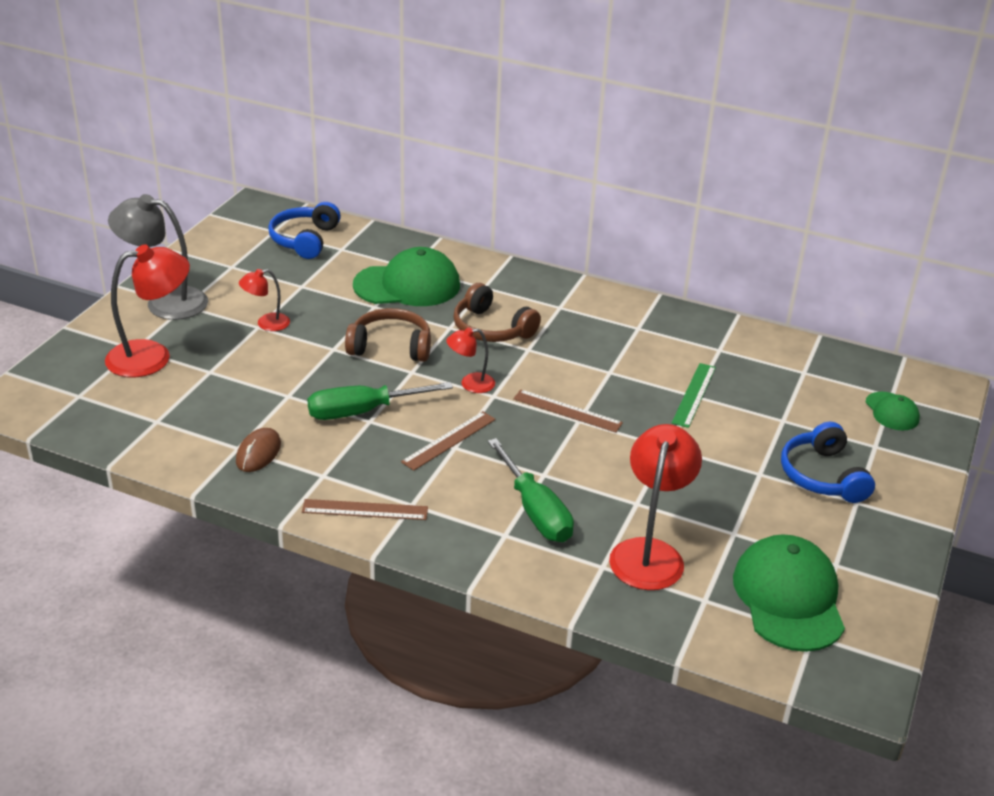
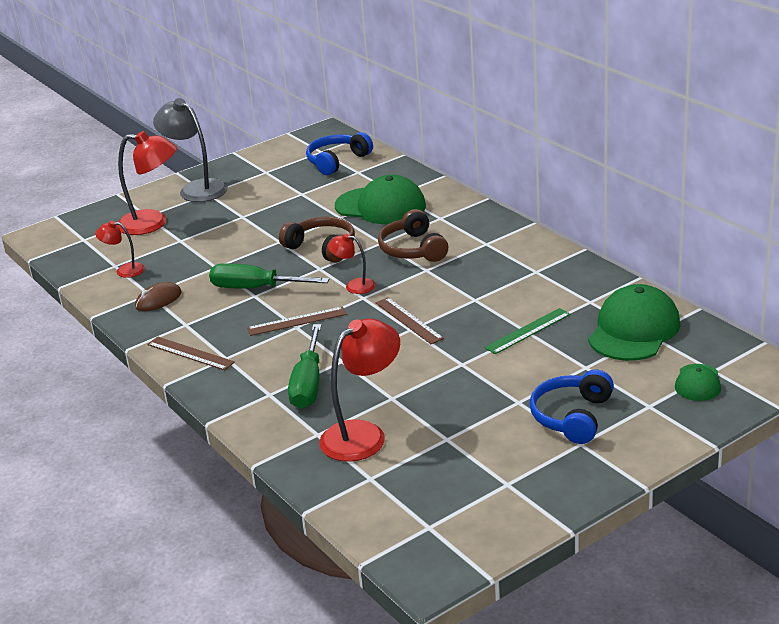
camera: 35 degrees right, 5 degrees down
(266, 324) = (250, 215): red lamp -> red lamp (124, 270)
(788, 597) = (439, 496): green cap -> green cap (634, 330)

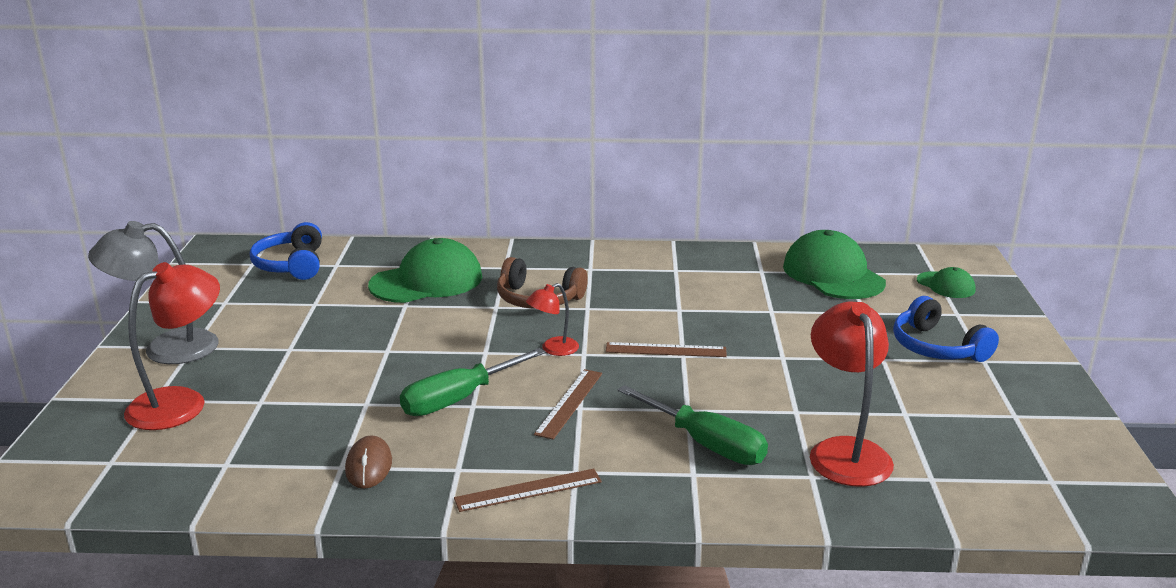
camera: 55 degrees left, 5 degrees down
(124, 270) = (252, 462): red lamp -> none
(322, 248) = (447, 335): brown headphones -> none
(528, 331) = (770, 310): green ruler -> none

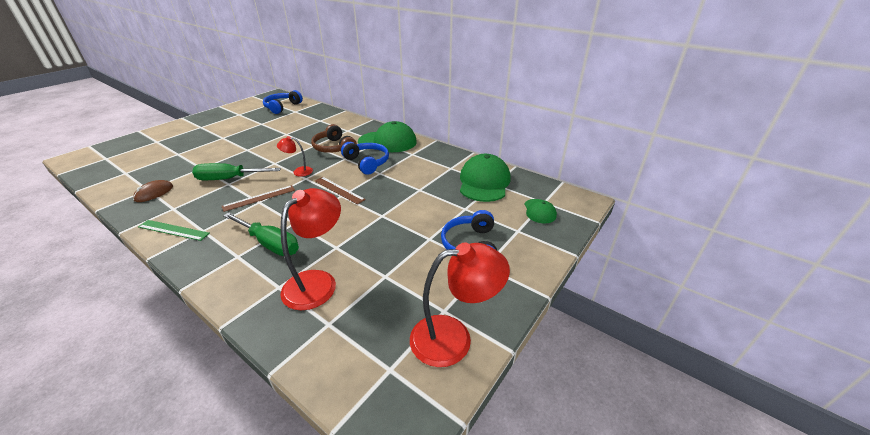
camera: 35 degrees right, 10 degrees up
(166, 349) = (193, 125): grey lamp -> none
(181, 403) = (159, 145): red lamp -> red lamp (453, 338)
(427, 281) = (310, 127): green cap -> green cap (388, 142)
(528, 490) = (173, 230): brown ruler -> green ruler
(633, 302) = (367, 163): none -> blue headphones
(705, 444) = (269, 243): green screwdriver -> green screwdriver turned 45 degrees counterclockwise

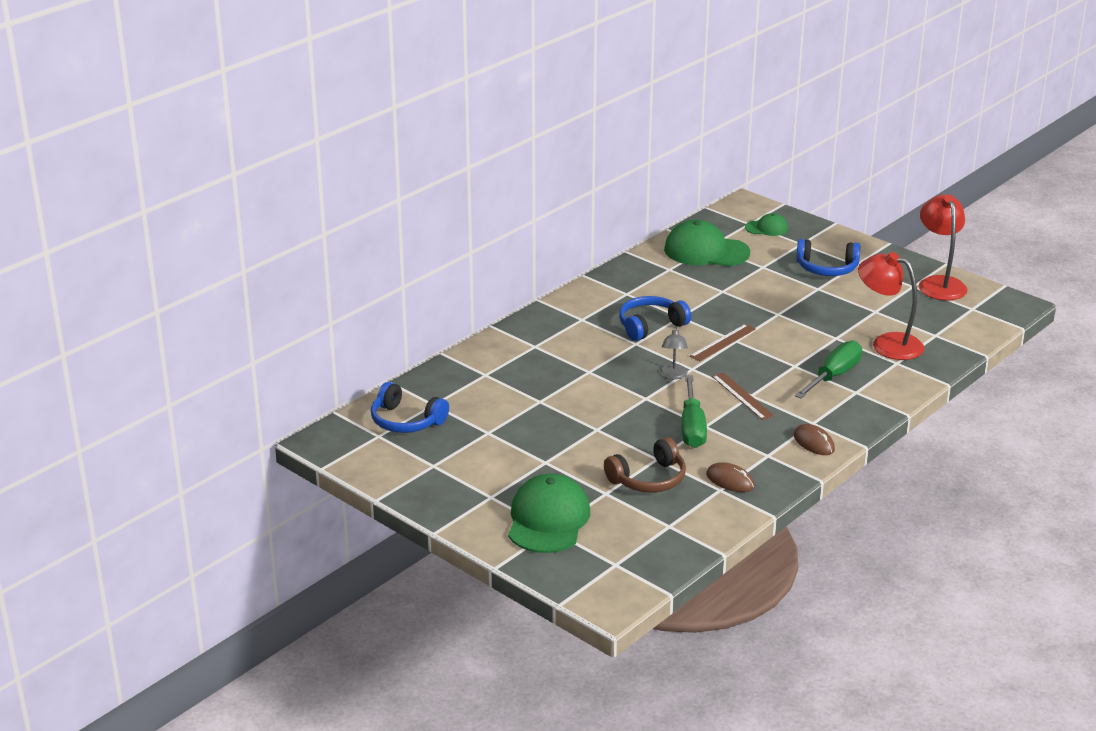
camera: 85 degrees left, 5 degrees down
(173, 230) = (814, 442): green ruler -> brown mouse
(298, 171) = (673, 375): red lamp -> grey lamp
(334, 148) = (599, 353): brown headphones -> brown headphones (648, 479)
(388, 142) = (584, 311): green cap -> green cap (548, 519)

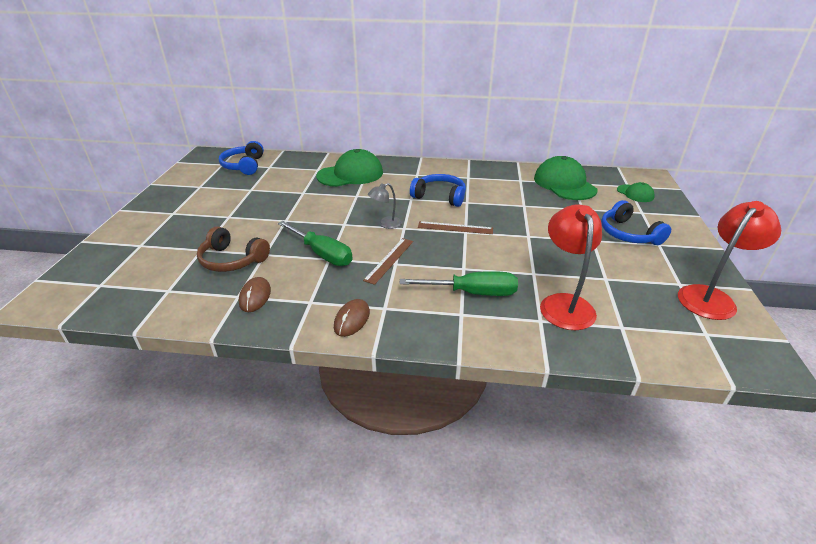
camera: 55 degrees right, 5 degrees up
(548, 519) = (153, 240): green cap -> green cap (350, 174)
(692, 427) = (322, 254): green screwdriver -> green screwdriver turned 105 degrees counterclockwise

